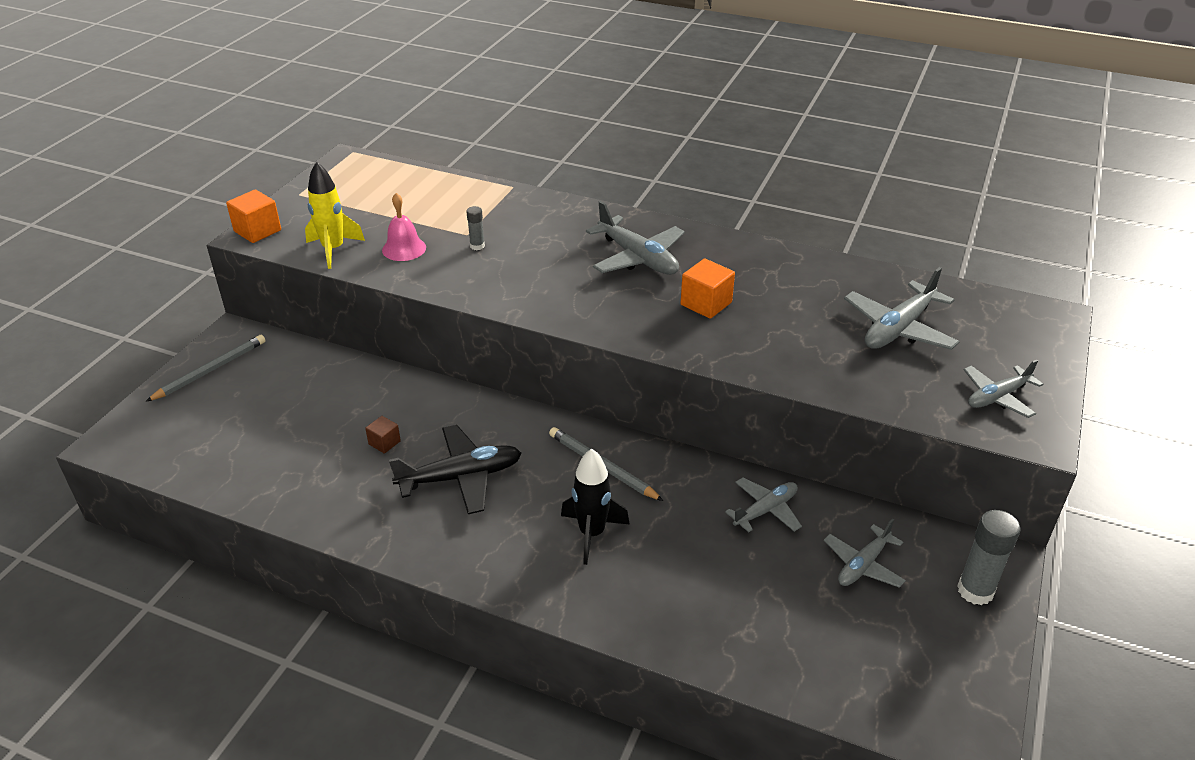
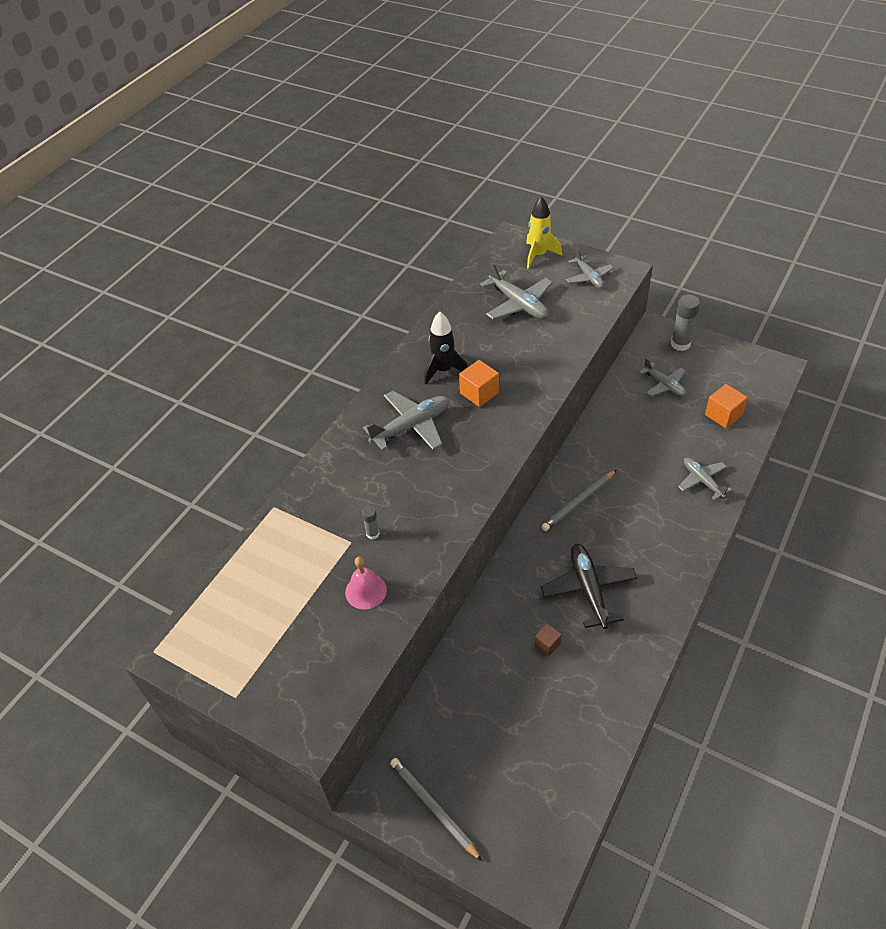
camera: 80 degrees left, 10 degrees up
(257, 231) = (304, 729): orange cube -> orange cube (723, 415)
(333, 250) = (356, 651): yellow rocket -> yellow rocket (539, 255)
(592, 533) = (643, 512): black rocket -> black rocket (443, 370)
(765, 510) = (620, 421): grey plane -> grey plane (702, 481)

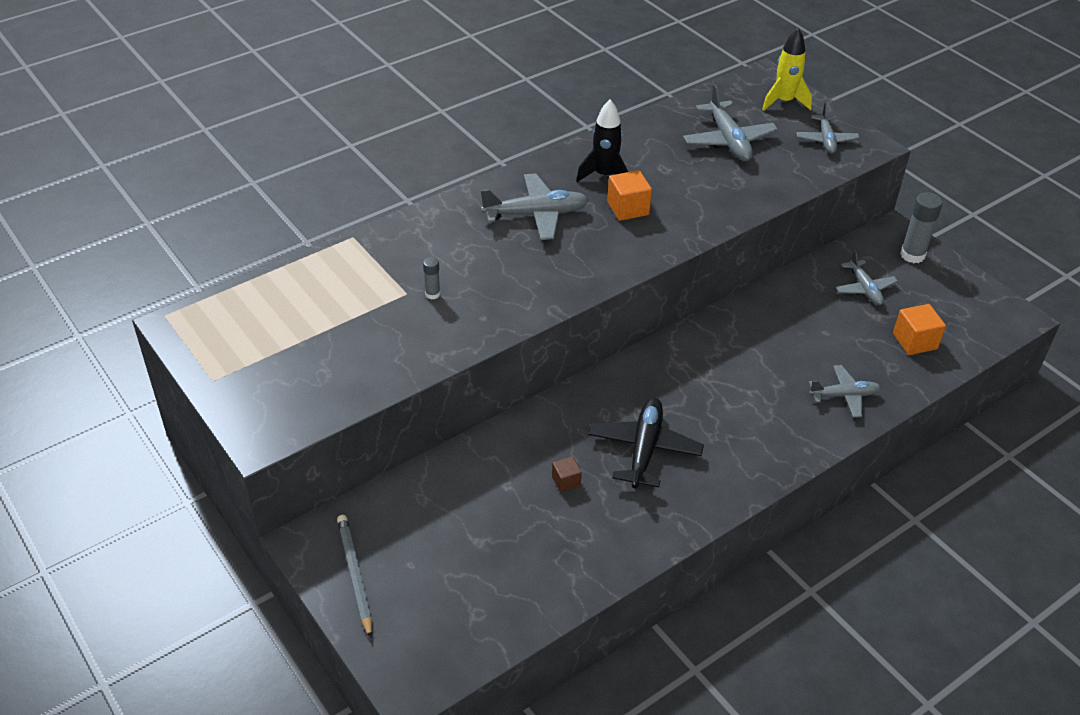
camera: 20 degrees right, 5 degrees down
(366, 591) = (392, 340): pink bell -> none
(579, 502) = (689, 365): grey pencil -> none
(702, 481) = (844, 395): grey plane -> grey plane turned 90 degrees clockwise

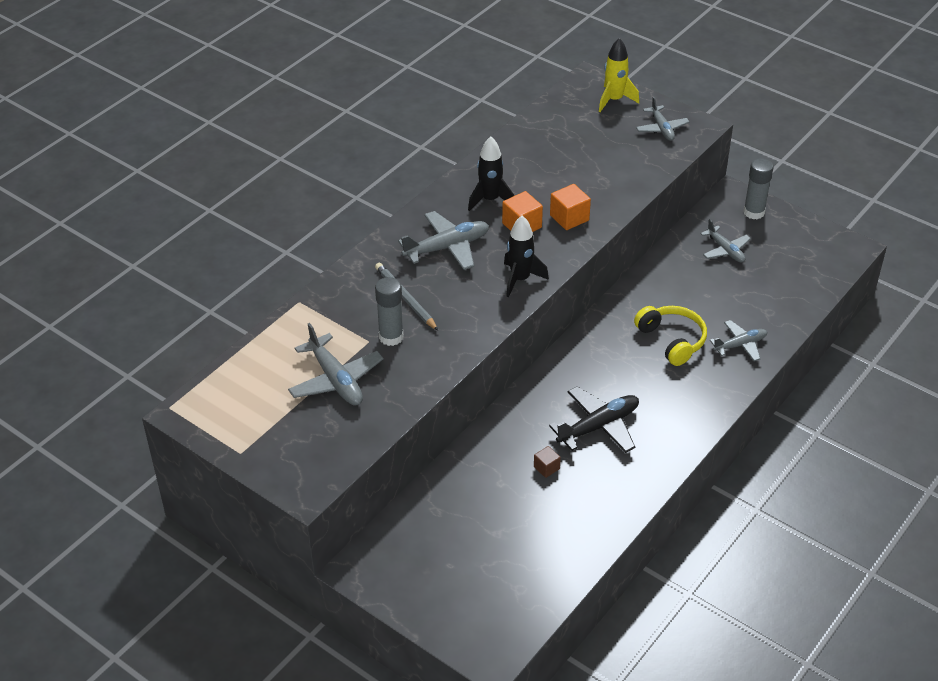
camera: 15 degrees left, 0 degrees up
(355, 575) = (409, 585): grey pencil -> grey pencil (406, 298)
(432, 294) = (391, 337): grey glue stick -> grey glue stick, size x1.88
(601, 264) = (520, 279): none -> black rocket
(644, 449) = (598, 426): black plane -> black plane turned 60 degrees clockwise
(728, 140) = (581, 146): grey plane -> grey plane (336, 380)
(766, 373) = (672, 340): none -> yellow headphones
(914, 341) = (779, 286): orange cube -> orange cube (569, 218)

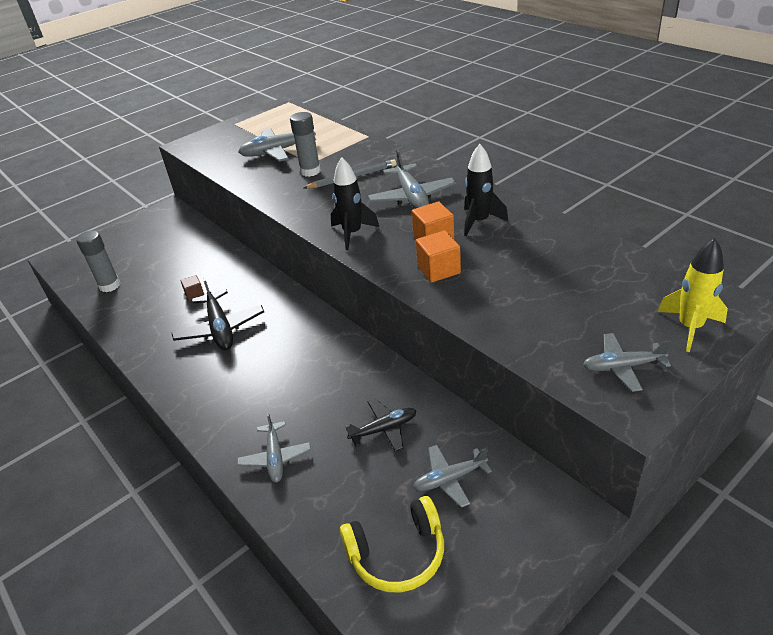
camera: 105 degrees right, 5 degrees down
(672, 340) = (306, 397): yellow headphones -> yellow headphones (397, 554)
(691, 289) = (384, 429): none -> black plane
(754, 212) = (531, 534): grey glue stick -> grey glue stick (109, 285)

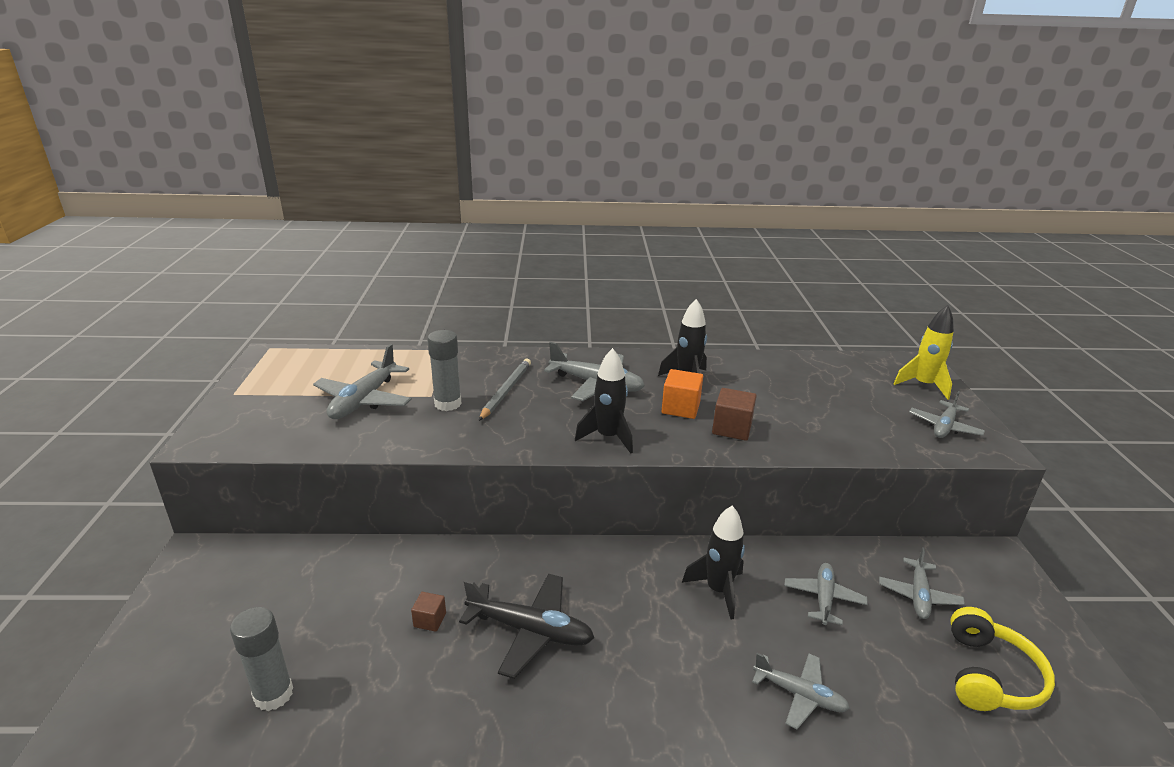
camera: 55 degrees left, 10 degrees down
(334, 377) = (718, 590): none -> black rocket
(384, 429) = (823, 598): black plane -> grey plane
(438, 269) = (732, 428): orange cube -> brown cube

